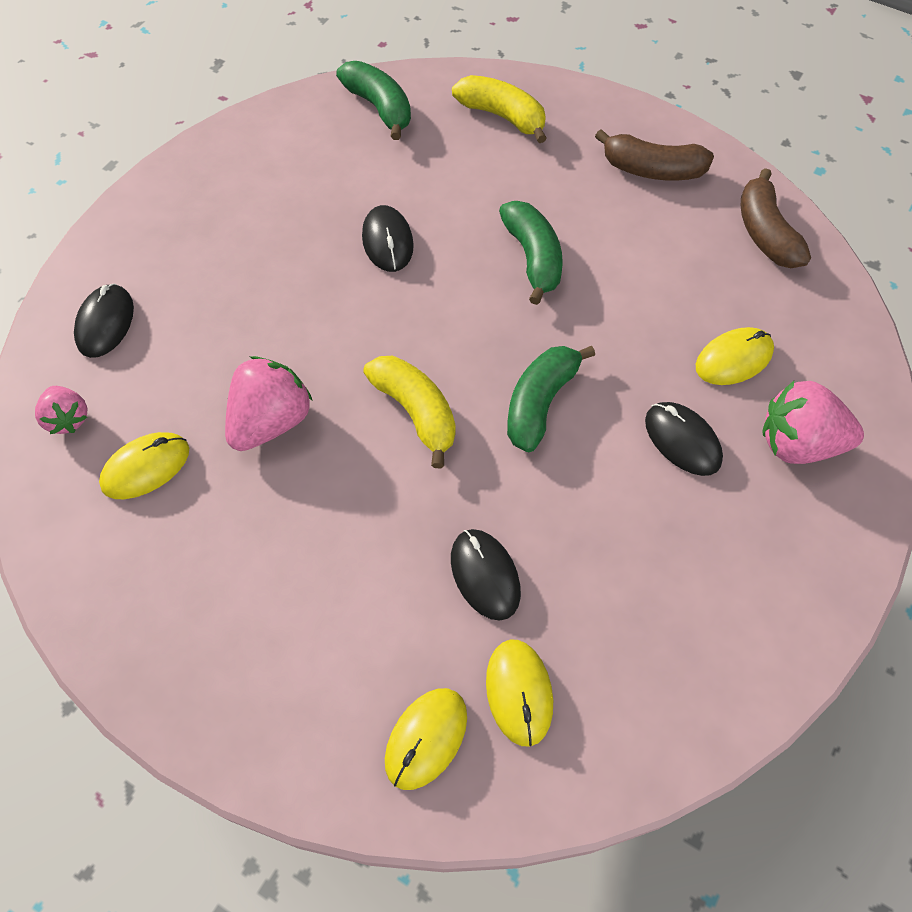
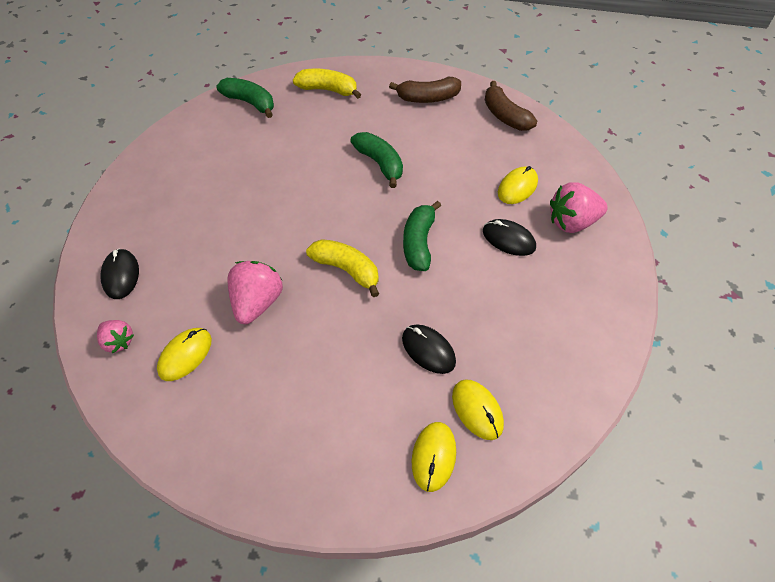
camera: 20 degrees left, 5 degrees down
(387, 241) = (287, 177): black mouse -> none

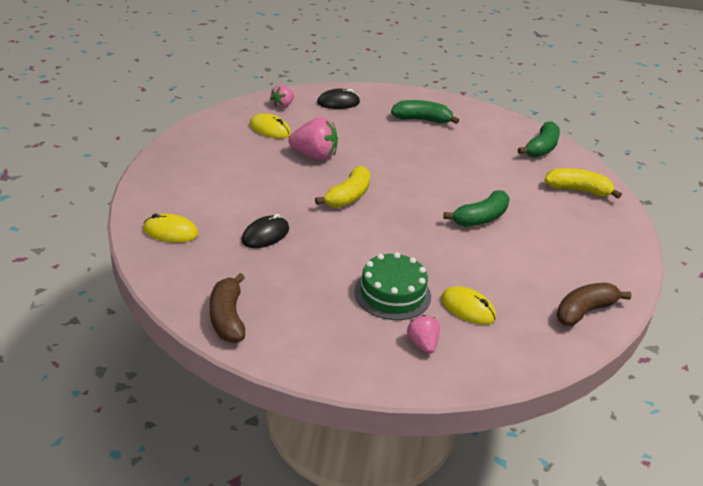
camera: 85 degrees right, 20 degrees down
(328, 90) = (578, 190): yellow banana -> yellow banana turned 90 degrees counterclockwise
(419, 243) = (382, 236): green banana -> green banana (422, 120)
(428, 98) = (592, 254): brown banana -> brown banana (227, 318)
(477, 410) = (205, 256): yellow mouse -> none
(508, 239) = (392, 294): black mouse -> green cake
(572, 222) = (422, 344): pink strawberry -> pink strawberry, size x0.59

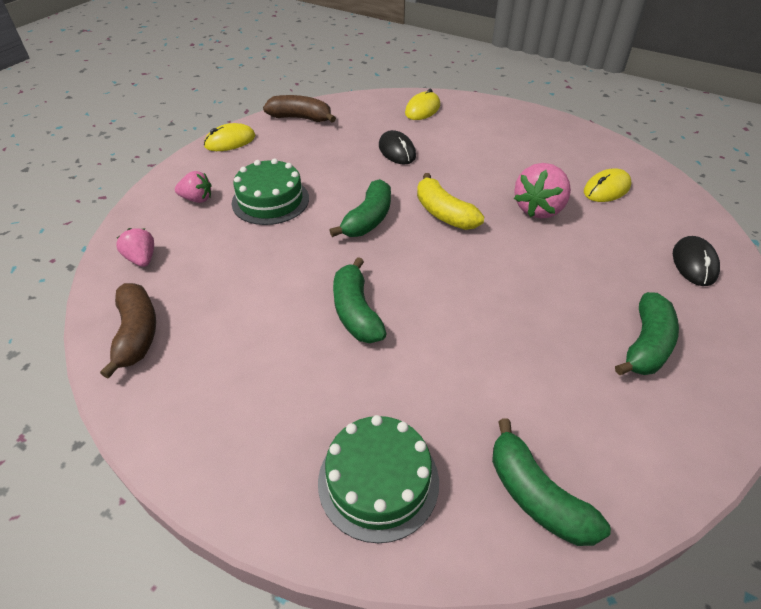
camera: 115 degrees right, 10 degrees up
(282, 105) = (674, 210): pink strawberry -> pink strawberry (142, 259)
(381, 232) = (368, 219): none -> green banana
(468, 308) = (215, 241): yellow mouse -> yellow mouse (230, 141)
(578, 190) = (378, 481): yellow banana -> green cake

